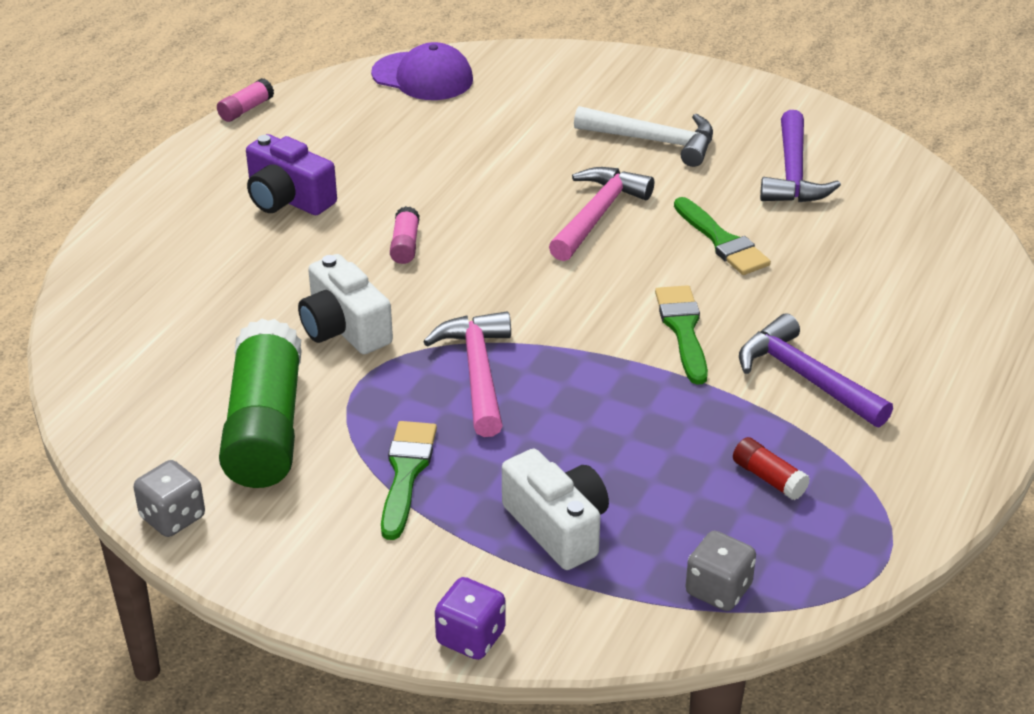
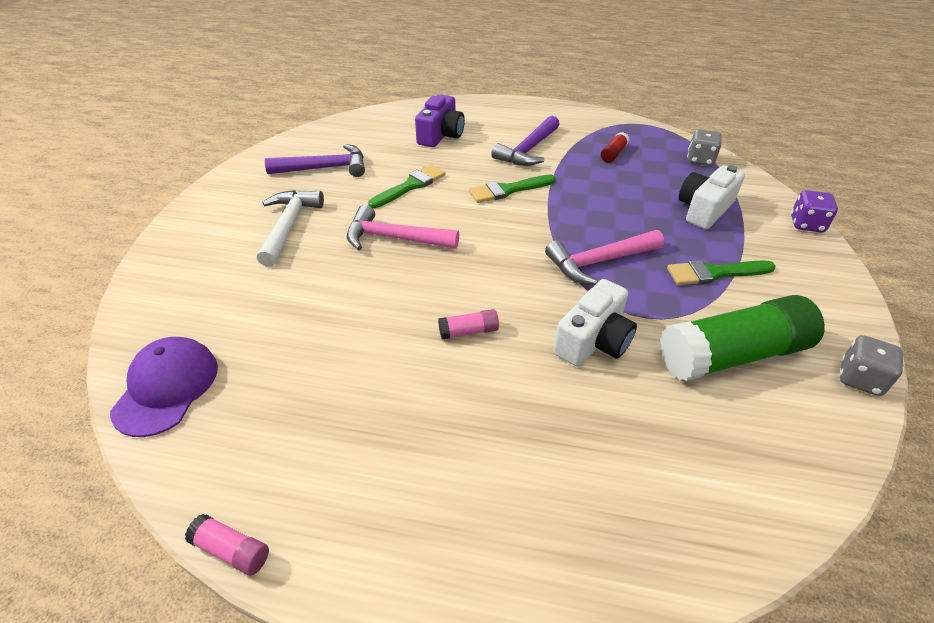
camera: 105 degrees left, 5 degrees up
(288, 199) = (421, 438): purple camera -> purple camera (441, 135)

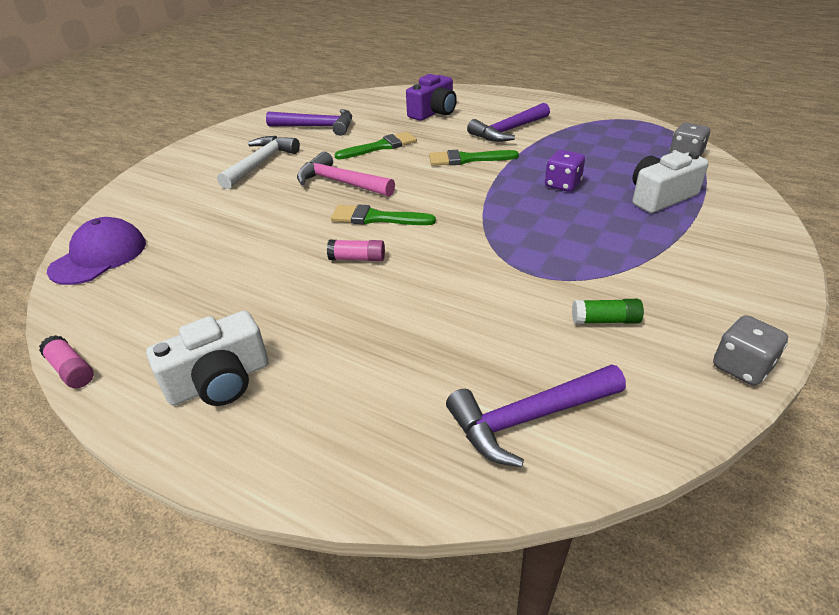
camera: 20 degrees right, 5 degrees down
(593, 341) = (468, 285): white camera -> white camera (220, 381)
(599, 262) = (517, 225): pink hammer -> none
(613, 154) = (593, 142): red glue stick -> none
(715, 273) = (635, 250): green brush -> green brush (377, 218)
(729, 477) = (529, 418): none -> purple hammer
(732, 355) = (605, 320): green glue stick -> green glue stick, size x0.41
(806, 224) = (773, 224): purple dice -> purple dice (562, 185)

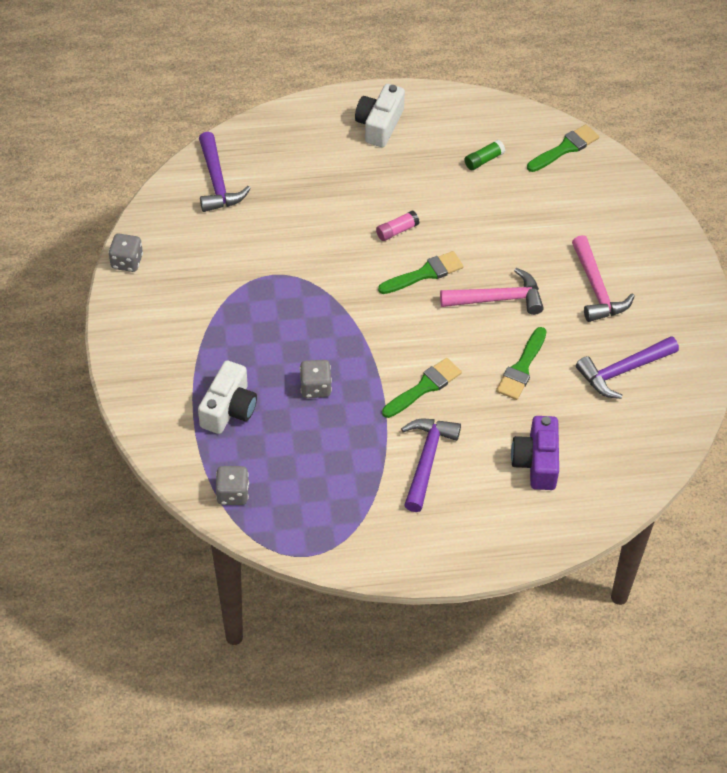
camera: 140 degrees right, 15 degrees up
(71, 370) = (460, 93): pink glue stick -> none
(99, 256) = (565, 148): purple cap -> green brush
(260, 163) = (596, 289): white hammer -> pink hammer
(529, 418) = (217, 182): purple hammer -> purple hammer turned 135 degrees clockwise
(562, 185) = (315, 387): purple dice -> grey dice
(605, 320) = (211, 258): green glue stick -> green glue stick (484, 160)

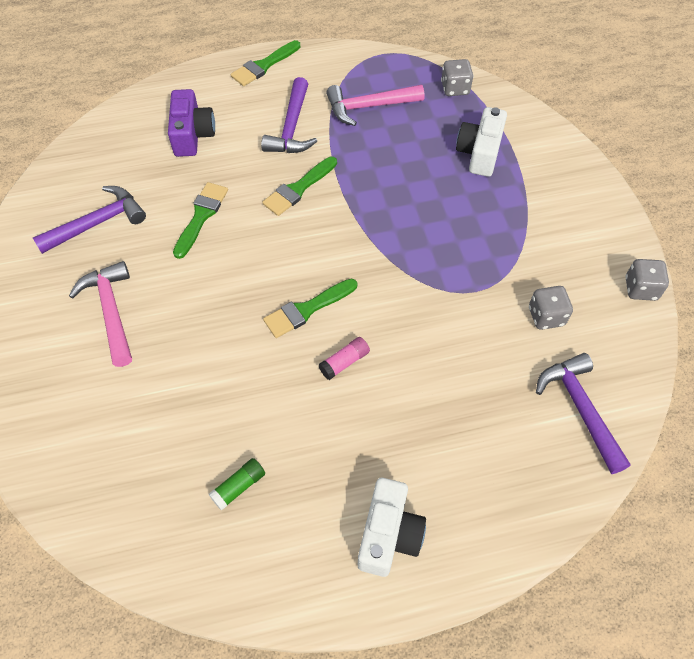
camera: 175 degrees right, 5 degrees up
(315, 387) = (403, 178): grey dice -> grey dice (546, 316)
(497, 299) = (224, 287): pink hammer -> pink hammer (369, 107)
(565, 148) = (124, 522): green brush -> green brush (264, 65)

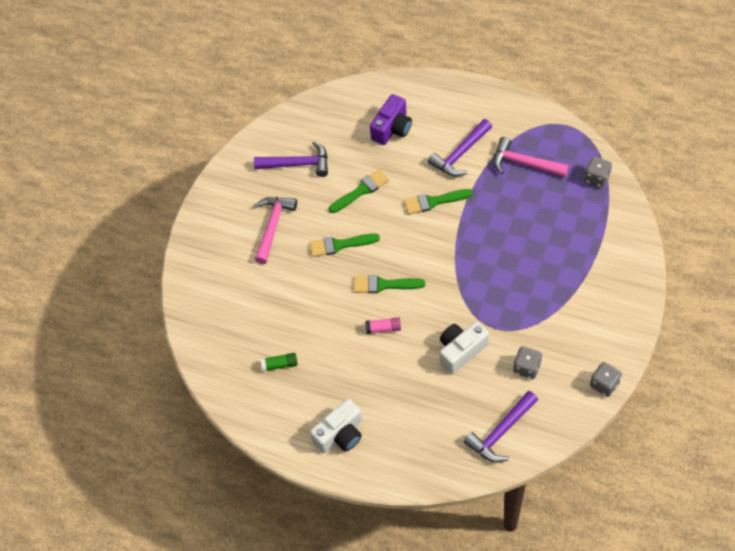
camera: 40 degrees right, 0 degrees up
(264, 65) = (474, 96): green brush -> green brush (340, 245)
(479, 152) = (574, 236): white camera -> white camera (461, 351)
(580, 409) = (501, 432): purple hammer -> purple hammer turned 150 degrees counterclockwise

